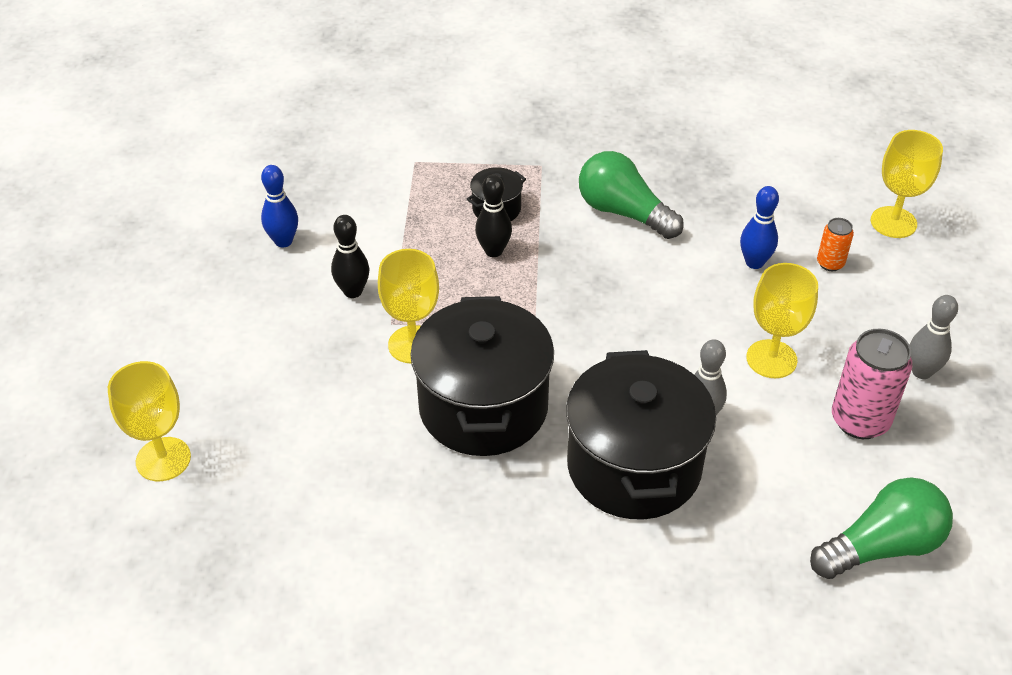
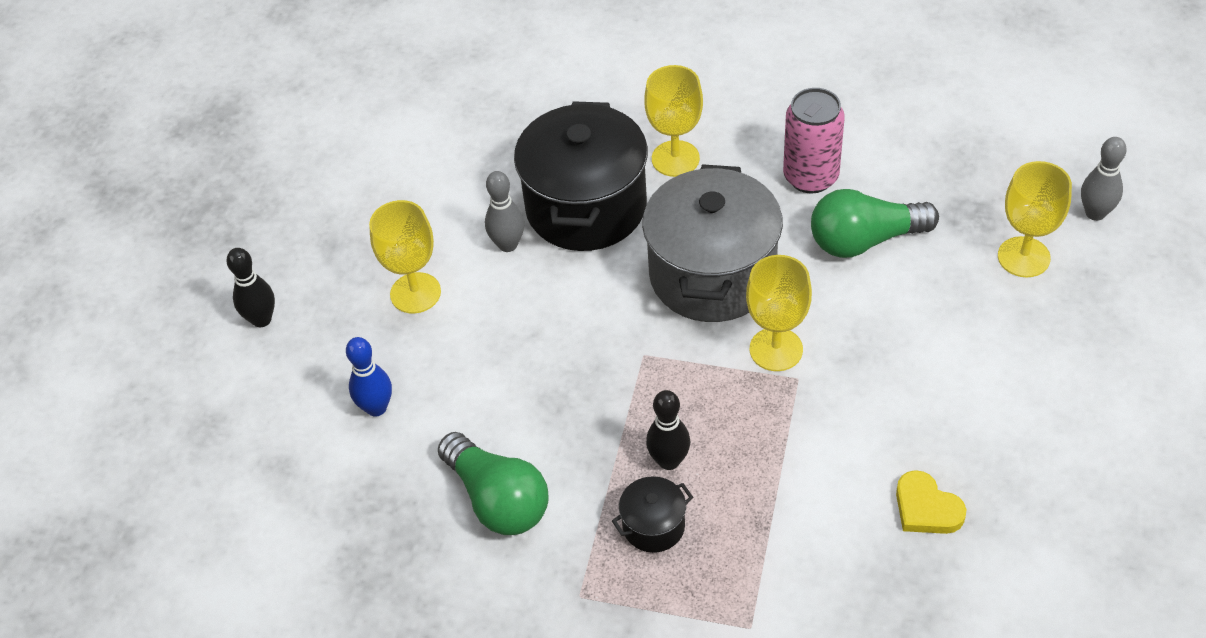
camera: 165 degrees left, 5 degrees up
(283, 241) = (926, 508): blue bowling pin -> yellow heart
(353, 291) = (839, 424): black bowling pin -> black bowling pin (261, 319)
(483, 407) = (712, 275): black pot -> grey pot
(830, 263) = (294, 396): orange can -> none
(859, 420) = (366, 226): pink can -> pink can (810, 177)
(881, 546) = (409, 128): green light bulb -> green light bulb (864, 240)
(893, 222) = (190, 444): yellow goblet -> yellow goblet (675, 158)
(921, 372) = (280, 265): grey bowling pin -> grey bowling pin (1095, 213)

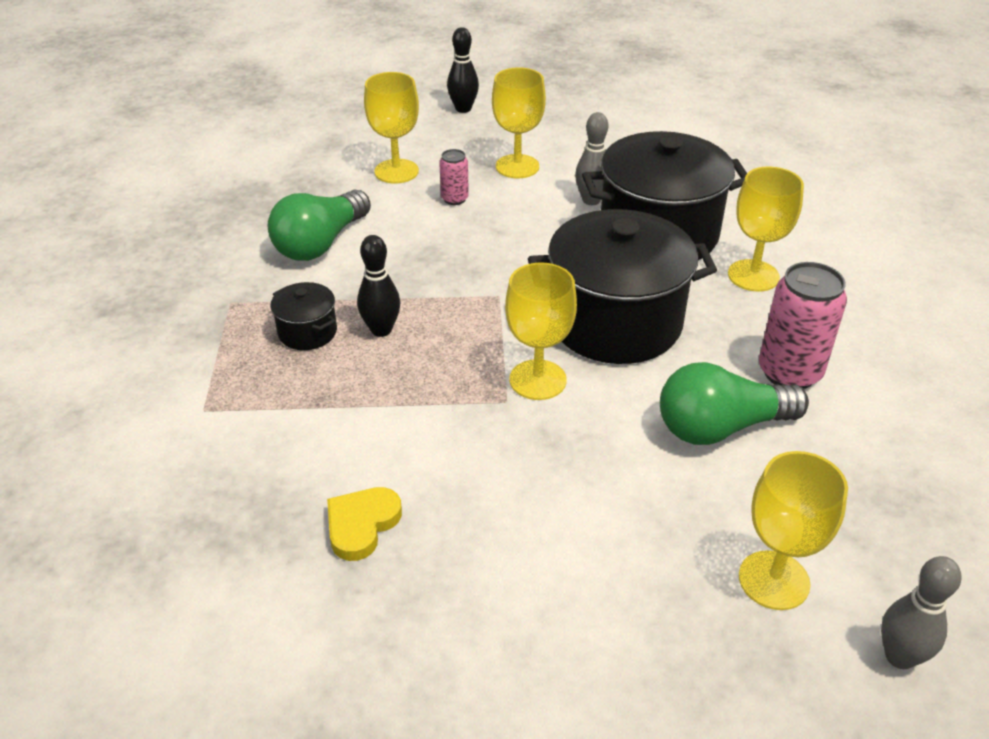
camera: 70 degrees right, 10 degrees down
(376, 408) = (396, 171): blue bowling pin -> yellow goblet
(457, 361) = (454, 199): none -> pink can
(712, 275) = (615, 322): grey pot -> black pot
(864, 240) = (720, 427): green light bulb -> green light bulb turned 75 degrees counterclockwise

